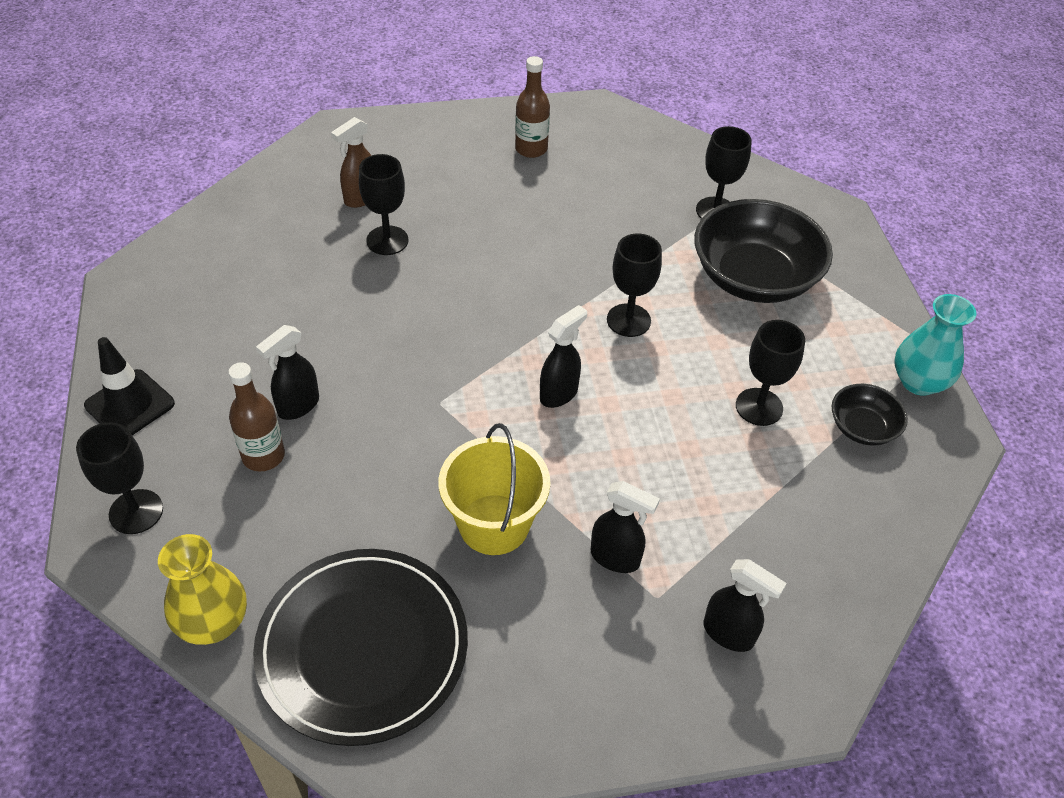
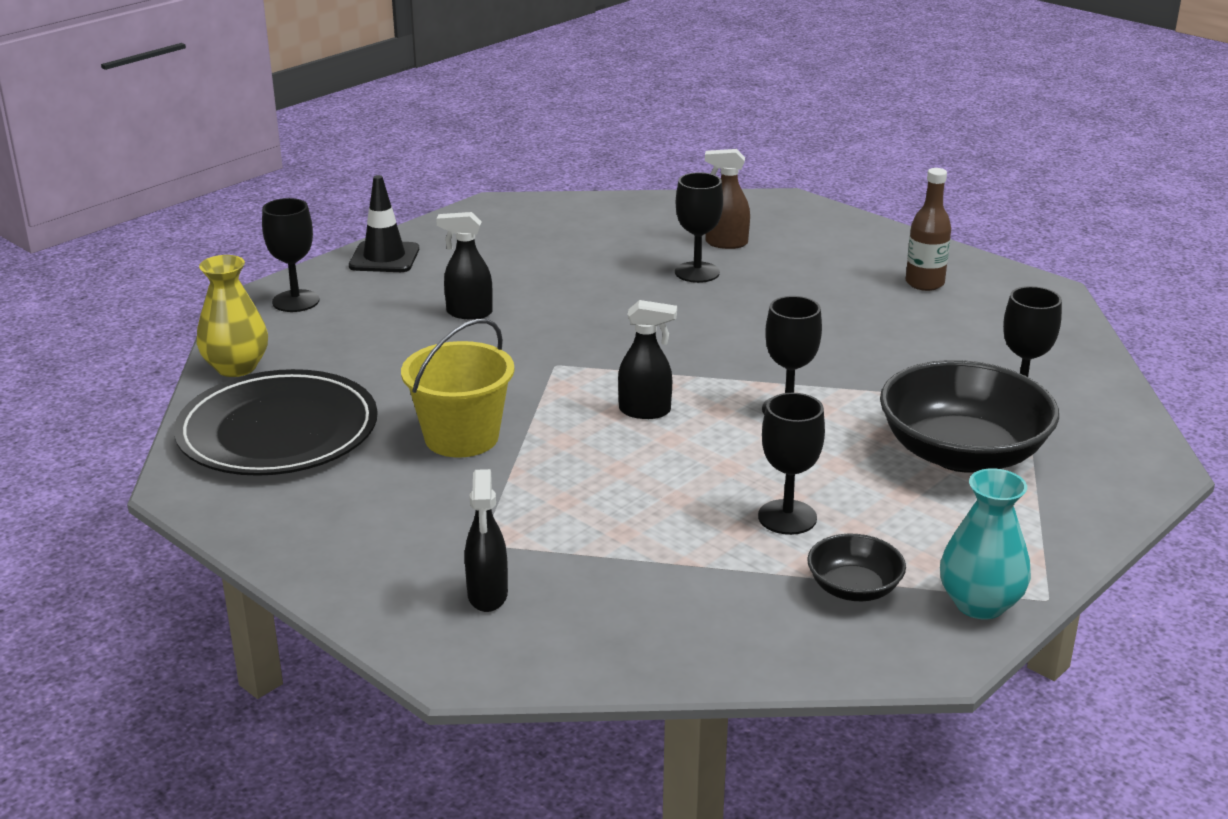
camera: 55 degrees right, 20 degrees down
(263, 456) = (403, 321): brown bottle -> none
(615, 558) = (499, 507): black spray bottle -> none

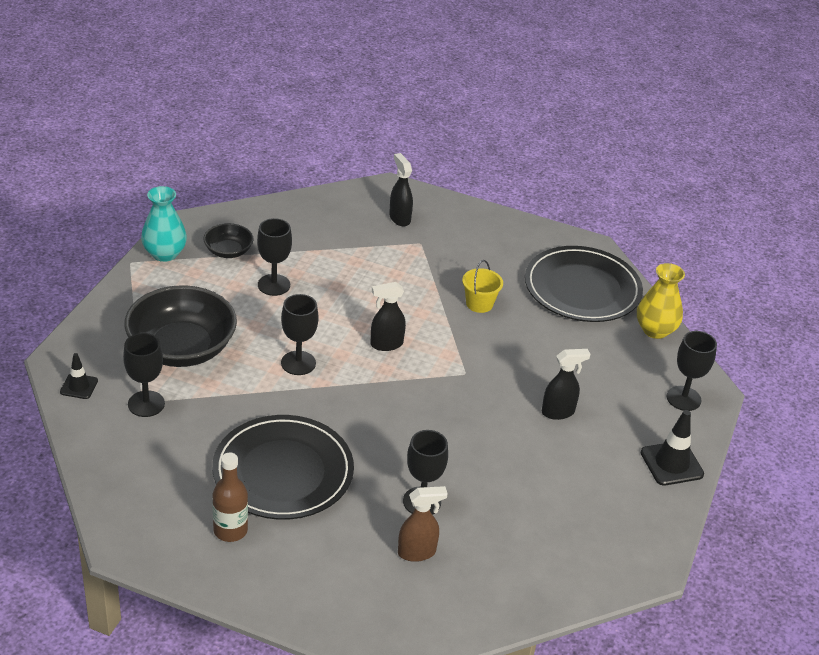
camera: 155 degrees right, 10 degrees up
(461, 437) = (479, 304): yellow bucket -> yellow bucket, size x0.61
(849, 315) = (283, 471): none -> black plate
(1120, 432) = (79, 386): none -> black traffic cone

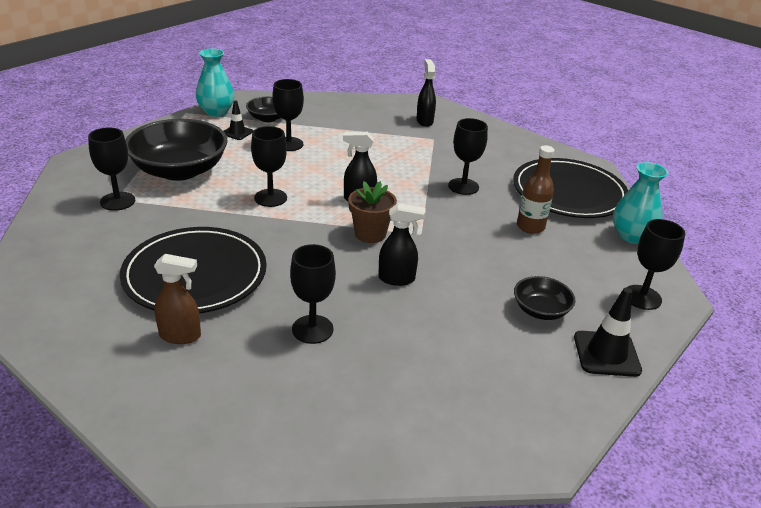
camera: 20 degrees right, 5 degrees down
(79, 386) = (74, 179): black traffic cone -> black traffic cone (237, 132)
(230, 530) = (107, 312): brown bottle -> brown bottle (530, 227)
(417, 552) = (277, 375): brown spray bottle -> brown spray bottle (180, 336)
(418, 385) = (370, 234): none -> brown flower pot
(479, 304) = (463, 186): yellow bucket -> black goblet
(558, 412) = (499, 282): black spray bottle -> black spray bottle (397, 279)
(604, 433) = (540, 310): none -> black bowl
(655, 330) = (631, 236): yellow vase -> turquoise vase

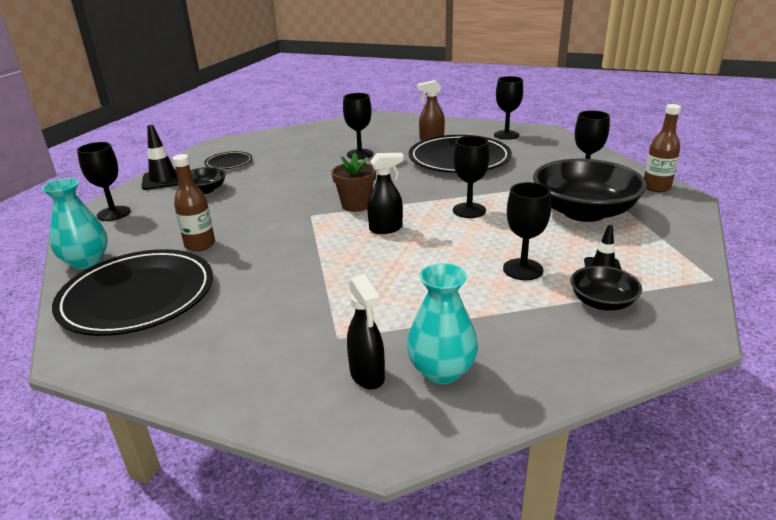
camera: 165 degrees right, 5 degrees down
(75, 175) = (656, 187): none -> brown bottle
(216, 112) = (681, 292): turquoise vase -> turquoise vase (441, 371)
(397, 279) = (318, 184): black spray bottle -> none
(463, 186) = (277, 270): black goblet -> black goblet (506, 135)
(514, 371) = (229, 163): none -> black plate

